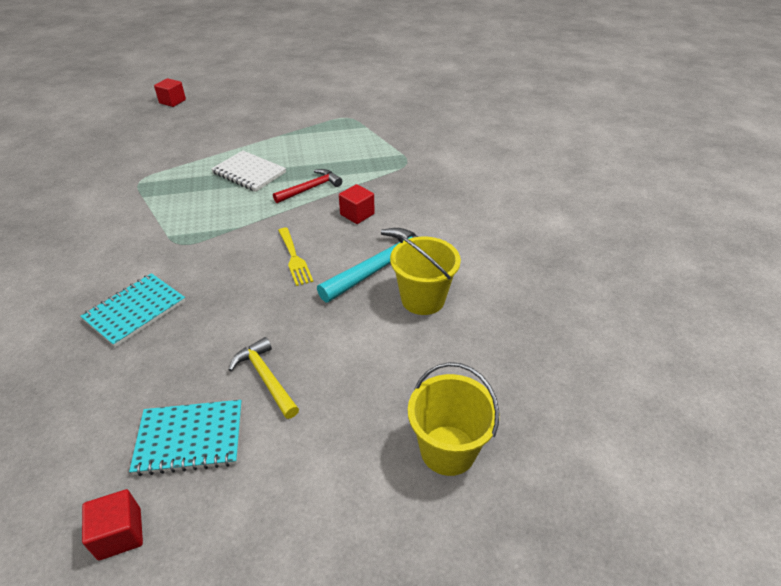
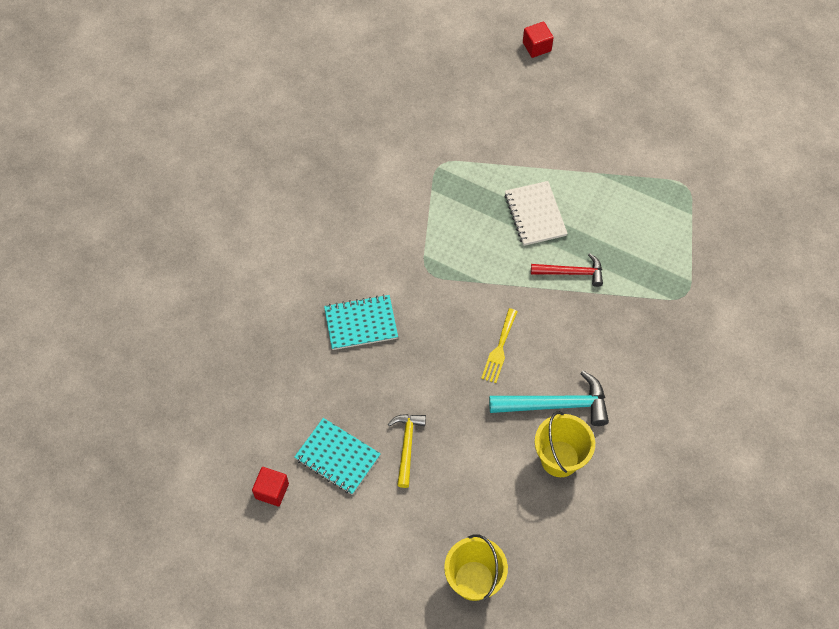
camera: 40 degrees right, 20 degrees up
(357, 214) = (585, 333): red cube -> none

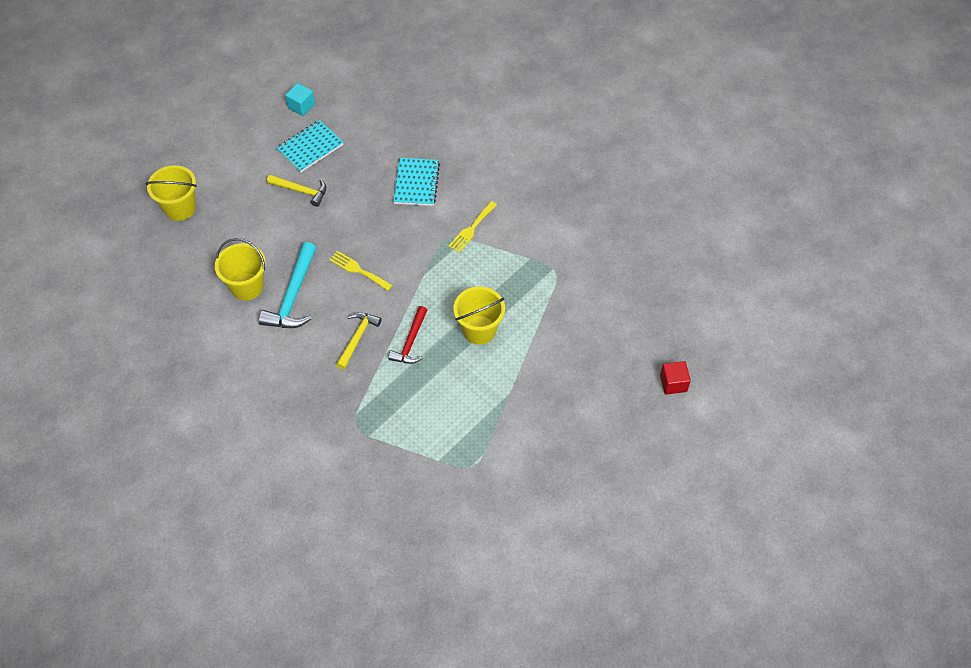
camera: 105 degrees right, 5 degrees down
(272, 491) = (301, 106): red cube -> turquoise cube
(409, 252) = (471, 229): none -> yellow fork
(535, 215) = (479, 330): white notebook -> yellow bucket
(585, 324) = (357, 338): none -> yellow hammer

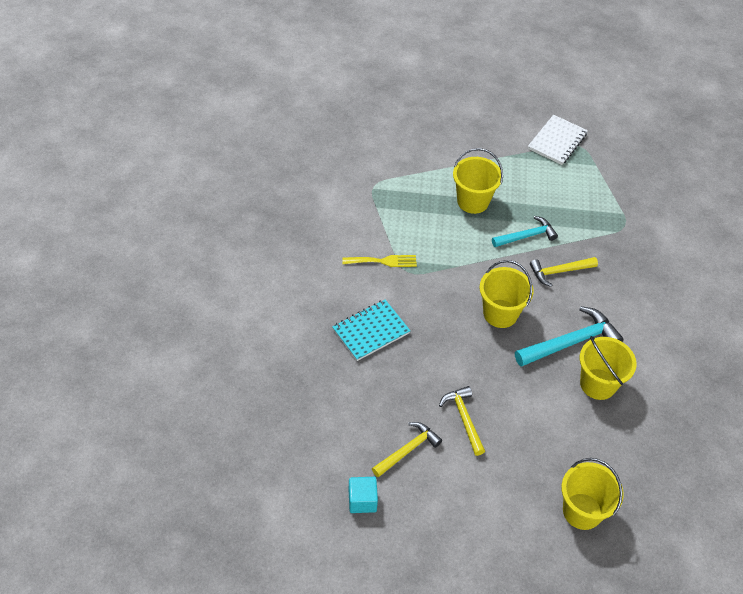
camera: 130 degrees left, 5 degrees down
(310, 147) = (407, 450): turquoise notebook -> yellow hammer
(358, 270) = (500, 313): yellow fork -> yellow bucket
(411, 342) = (526, 236): red hammer -> turquoise hammer
(492, 451) = (557, 141): none -> white notebook
(673, 383) = (406, 78): red cube -> none

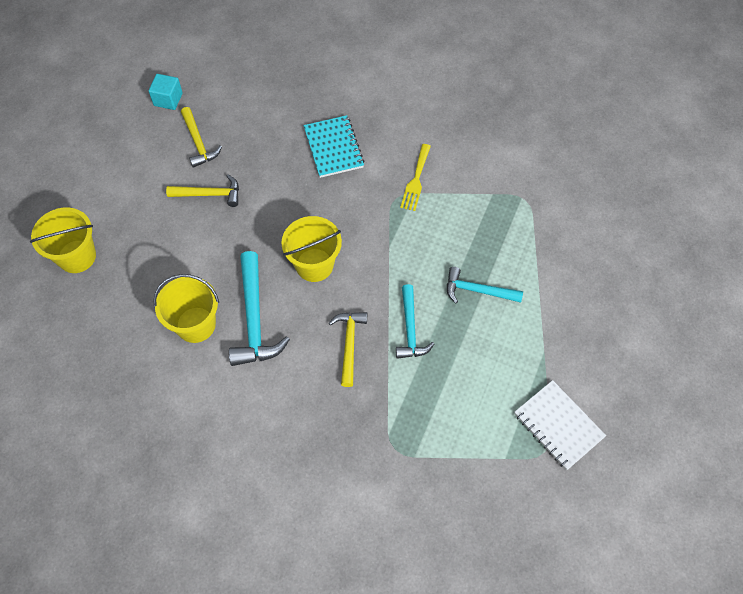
camera: 110 degrees right, 10 degrees up
(473, 201) = (477, 290): yellow bucket -> turquoise hammer

